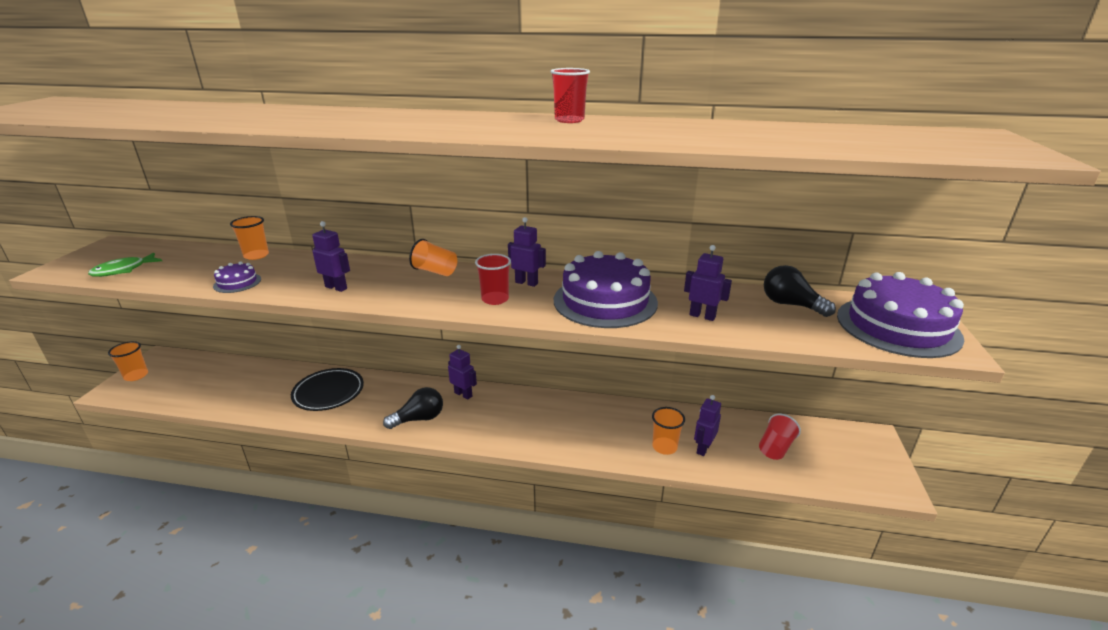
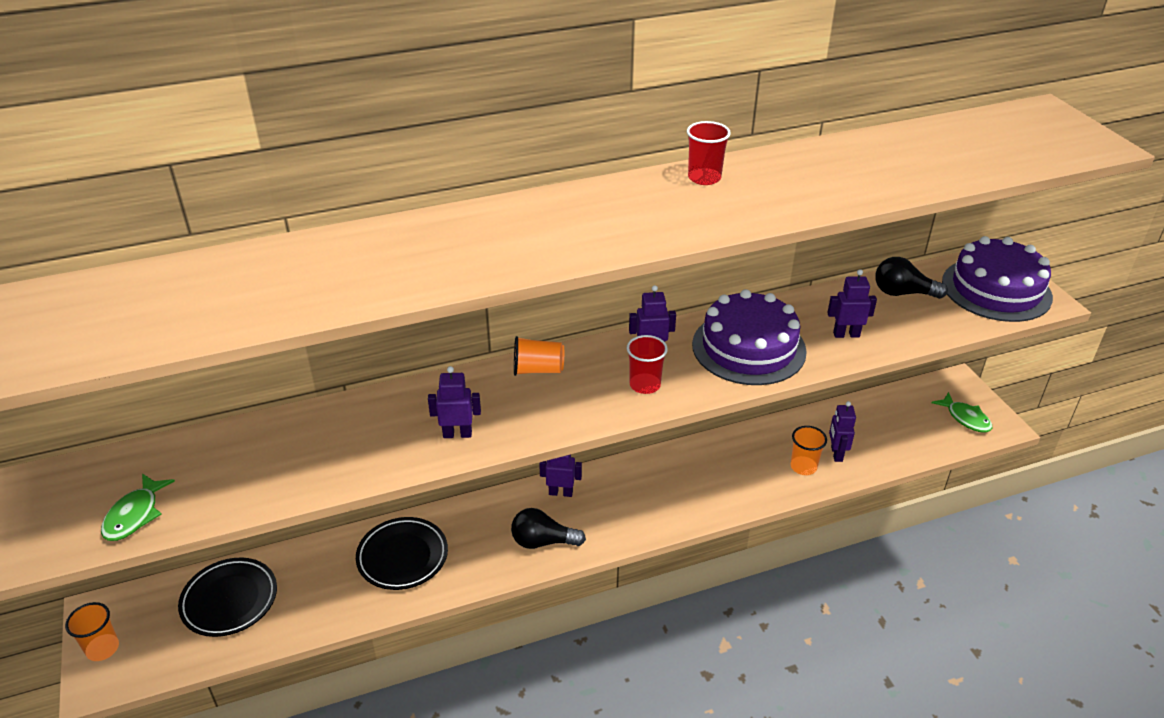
camera: 30 degrees left, 10 degrees up
(218, 378) = (229, 600): none -> black plate
(237, 282) = (326, 473): purple cake -> none
(256, 255) = (285, 425): orange cup -> none
(419, 419) = (543, 541): black light bulb -> black light bulb turned 120 degrees counterclockwise
(775, 448) = (892, 427): red cup -> none
(859, 467) = (965, 418): none -> green fish

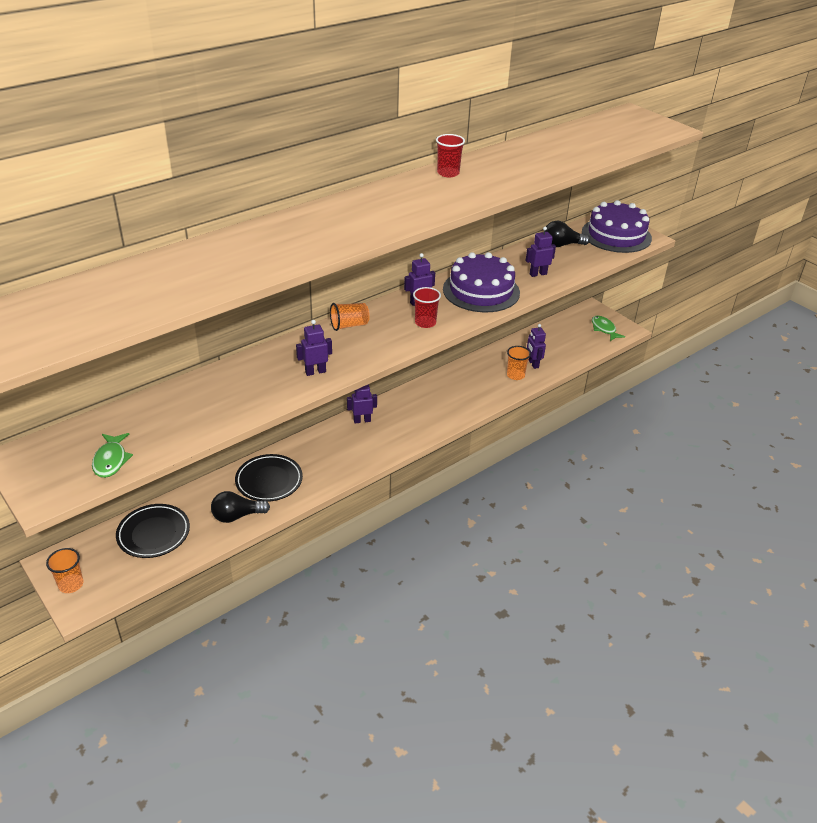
camera: 20 degrees left, 0 degrees up
(543, 541) = (363, 452): black light bulb -> black light bulb (237, 516)
(965, 418) = (604, 329): green fish -> green fish turned 150 degrees counterclockwise

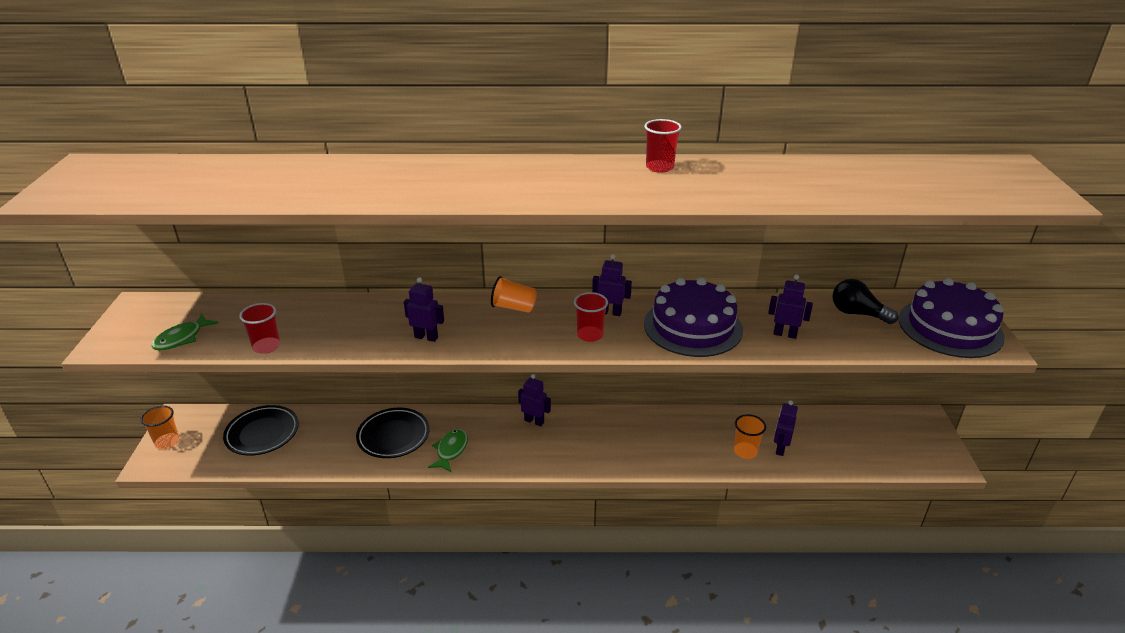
camera: 40 degrees right, 5 degrees down
(198, 432) = (266, 346): none -> red cup
(237, 516) = (334, 453): black light bulb -> none
(604, 329) = (918, 449): green fish -> green fish (451, 450)

